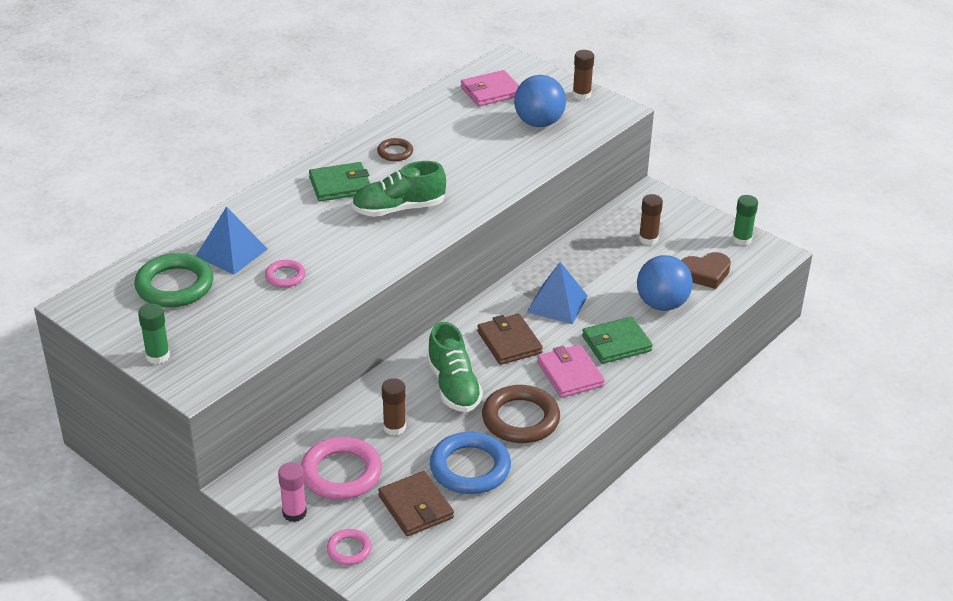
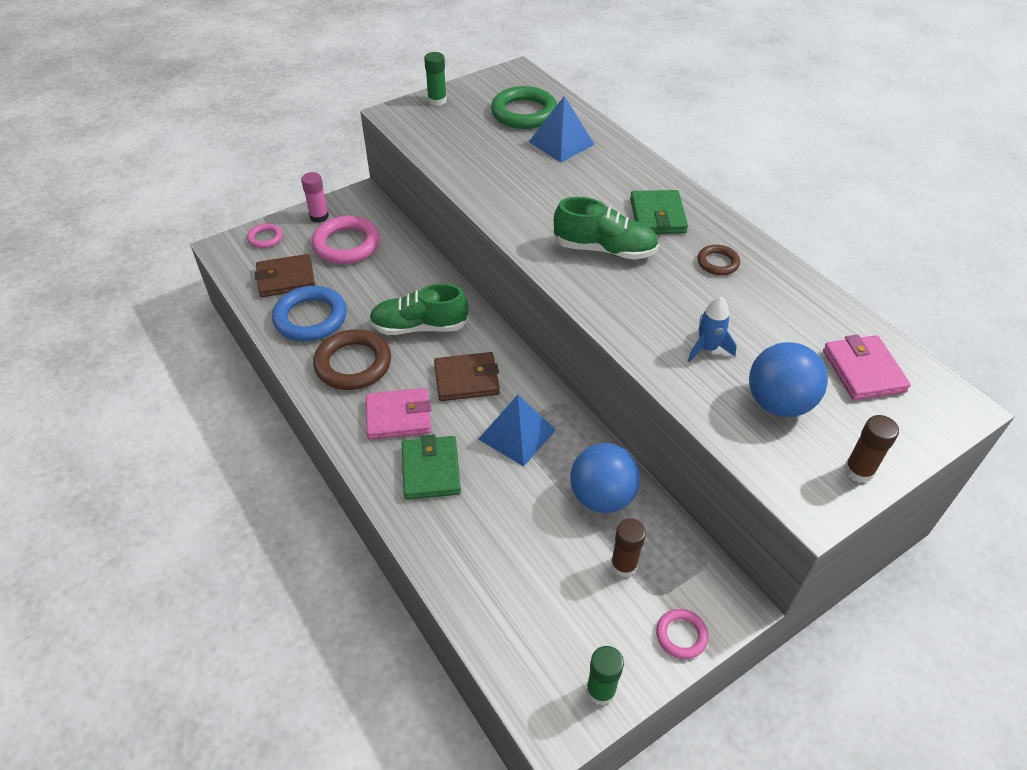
camera: 105 degrees right, 10 degrees up
(285, 276) = (515, 167): pink ring -> pink ring (681, 635)
(394, 427) = (384, 281): brown glue stick -> none
(399, 209) = (604, 249): green shoe -> green shoe turned 105 degrees clockwise
(498, 152) = (707, 348): none -> blue rocket
(662, 304) = (485, 537): blue ball -> blue ball (602, 497)
(705, 273) = (532, 610): brown heart -> none

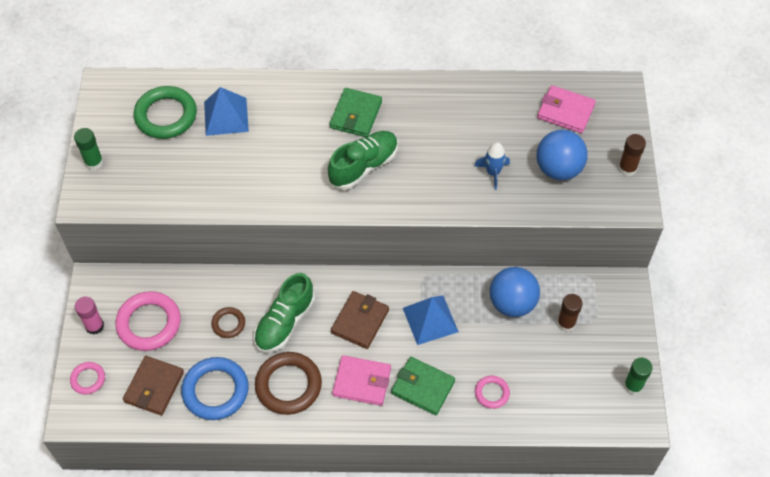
camera: 55 degrees left, 10 degrees up
(398, 417) = (362, 382): pink wallet -> pink wallet turned 75 degrees clockwise
(657, 216) = (356, 115): green wallet -> green wallet turned 75 degrees clockwise
(681, 635) = (627, 325): pink ring -> pink ring (492, 393)
(717, 263) = (426, 114): brown ring -> brown ring (228, 324)

